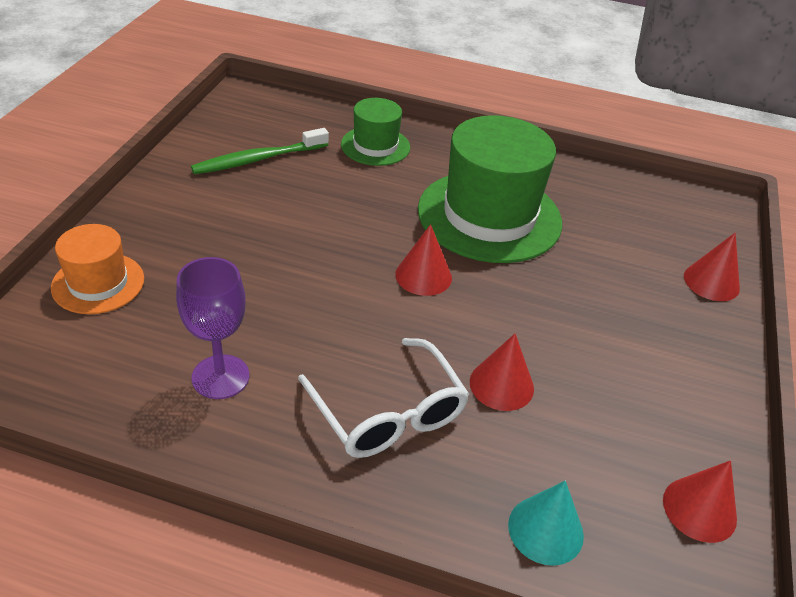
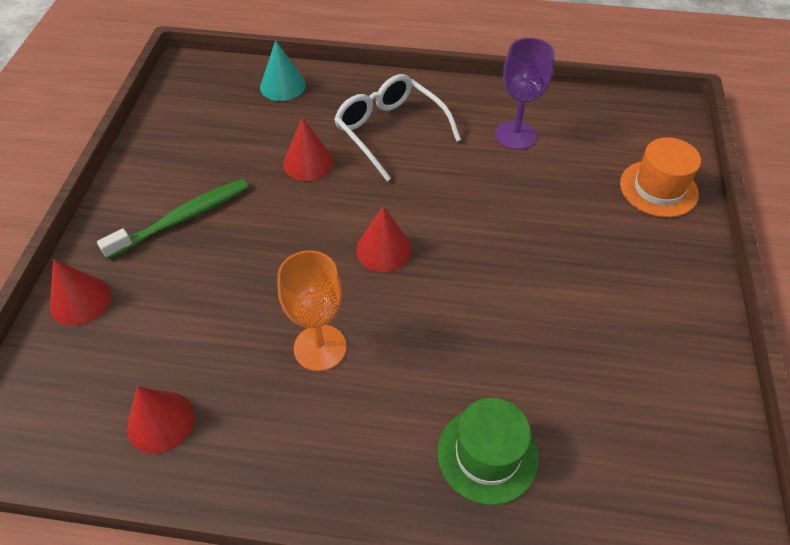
camera: 175 degrees right, 10 degrees up
(258, 159) = (623, 384): green toothbrush -> green toothbrush (182, 218)
(489, 216) = (320, 347): green hat -> orange goblet
(699, 509) = (180, 108): red cone -> red cone (160, 421)

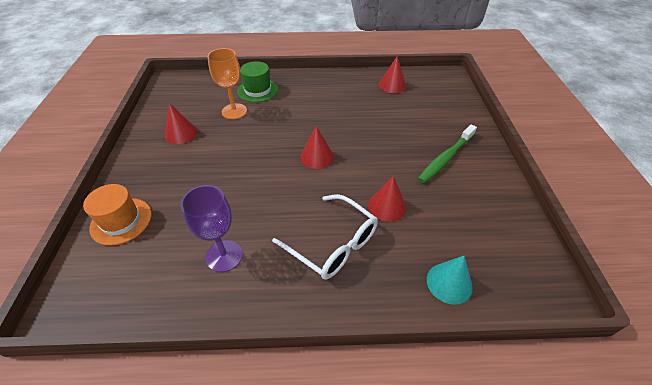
camera: 170 degrees right, 5 degrees down
(80, 300) = (464, 116): red cone -> red cone (181, 133)
(320, 347) = (337, 112): orange goblet -> orange goblet (234, 111)

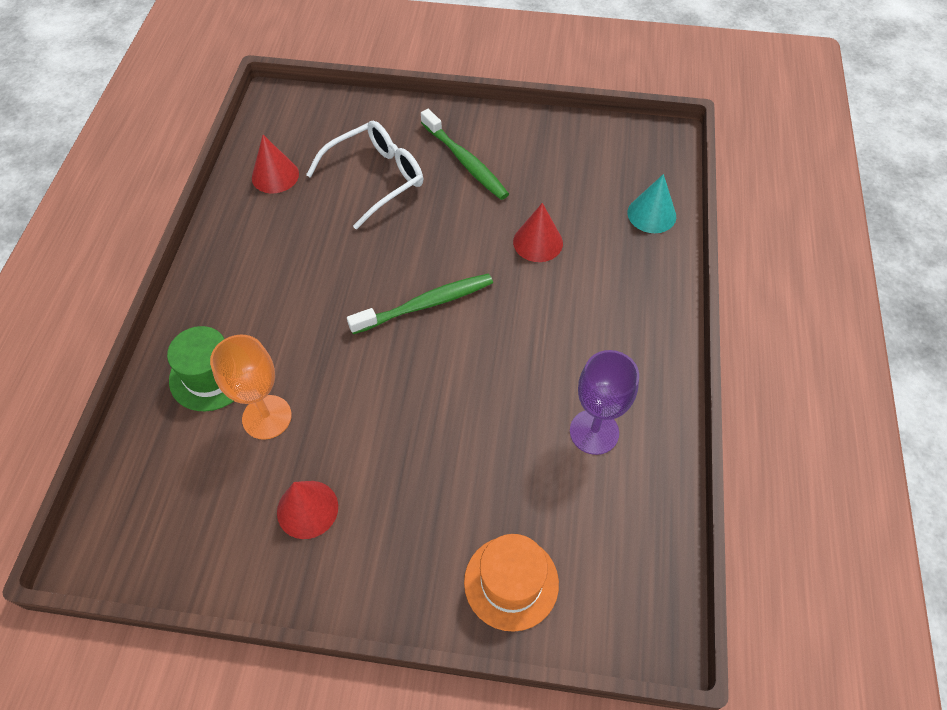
camera: 80 degrees left, 10 degrees up
(317, 157) = (426, 304): red cone -> green toothbrush
(333, 244) = (589, 309): white glasses -> white glasses (376, 178)

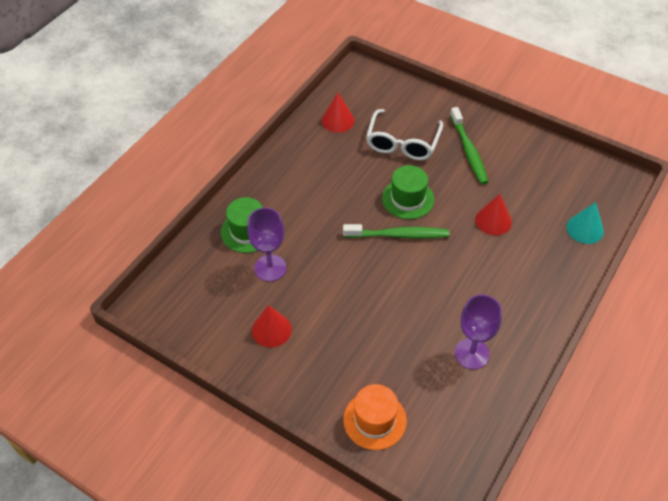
camera: 25 degrees right, 5 degrees down
(267, 417) = (270, 268): orange goblet -> purple goblet
(376, 178) = (402, 143): white glasses -> white glasses turned 120 degrees clockwise
(416, 251) = (408, 199): none -> green hat

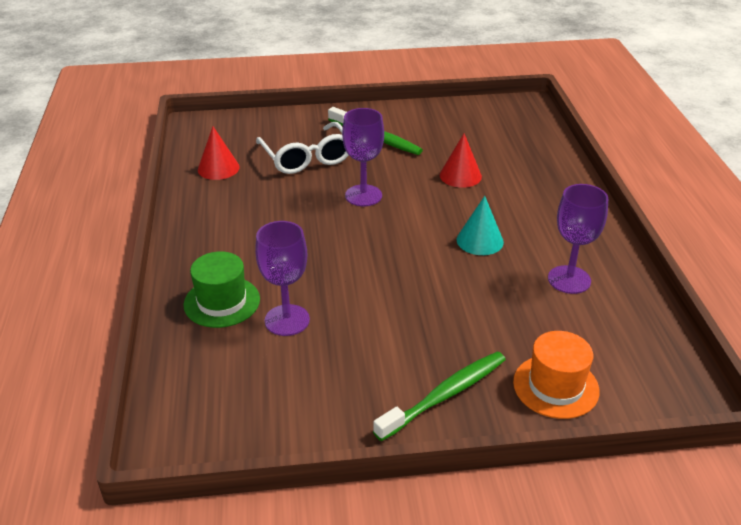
camera: 40 degrees left, 15 degrees down
(271, 330) = (354, 374): red cone -> none
(398, 235) = (389, 226): green toothbrush -> green toothbrush (445, 395)
(408, 199) = (363, 195): green hat -> purple goblet
(585, 229) = (540, 147): turquoise cone -> turquoise cone (480, 240)

